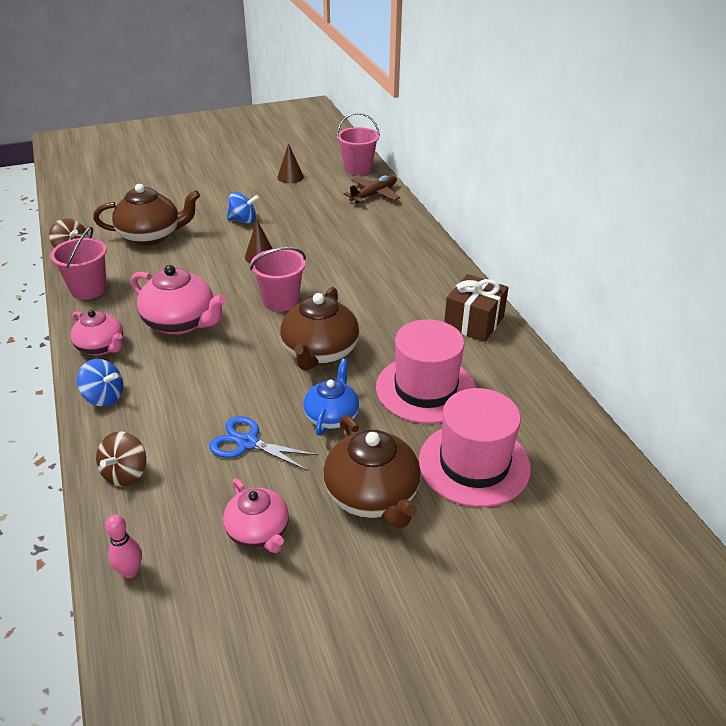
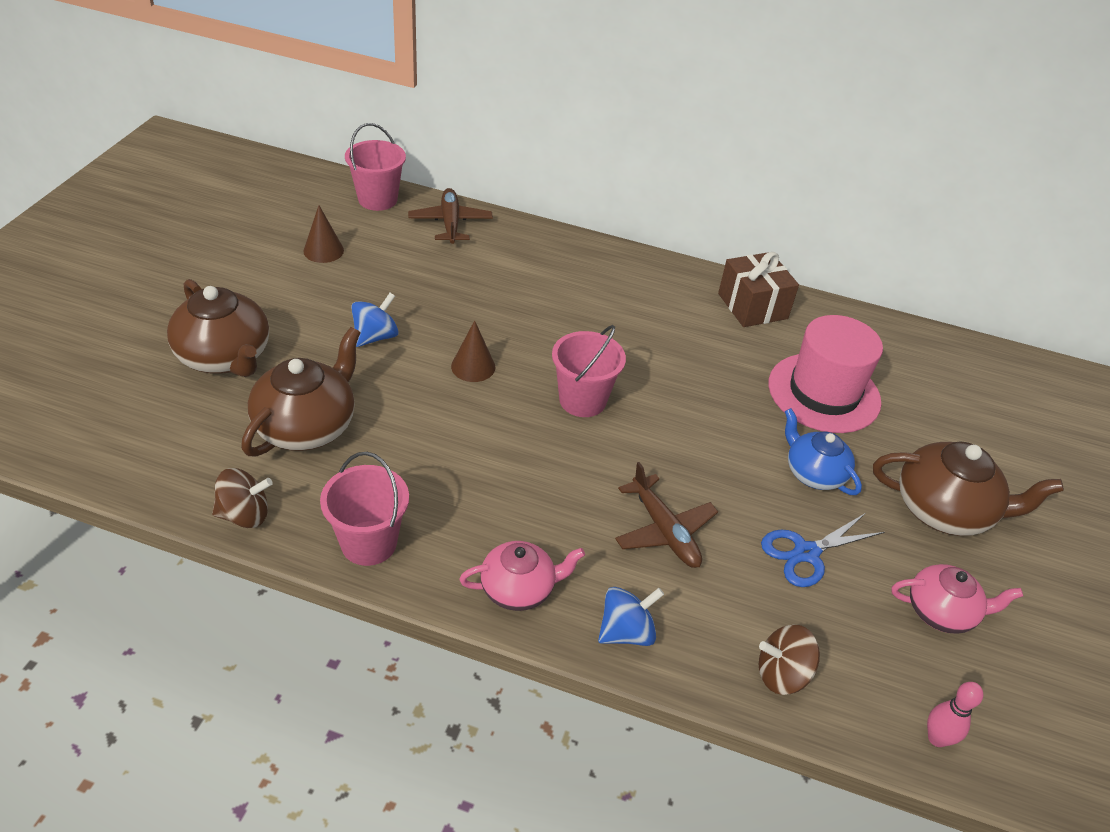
camera: 55 degrees left, 5 degrees up
(125, 473) = (782, 674): brown spinning top -> brown spinning top turned 120 degrees clockwise
(181, 323) = (540, 496): pink teapot -> none
(202, 377) = (664, 531): none -> brown plane
(319, 353) = (704, 425): brown teapot -> brown teapot (225, 357)
(474, 464) = (946, 427): pink hat -> none

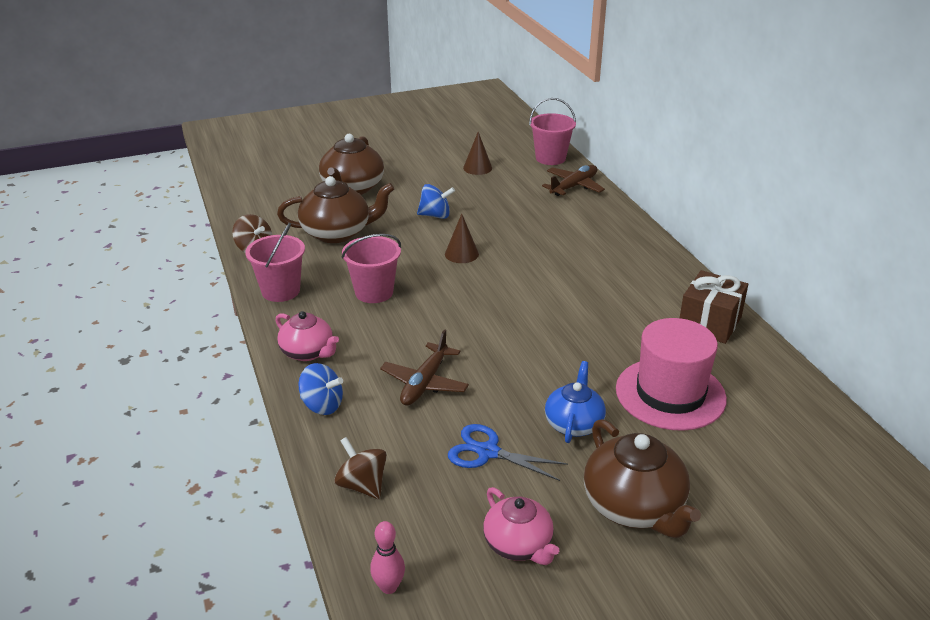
camera: 55 degrees right, 10 degrees down
(582, 400) = (494, 302): pink bucket -> pink bucket (374, 292)

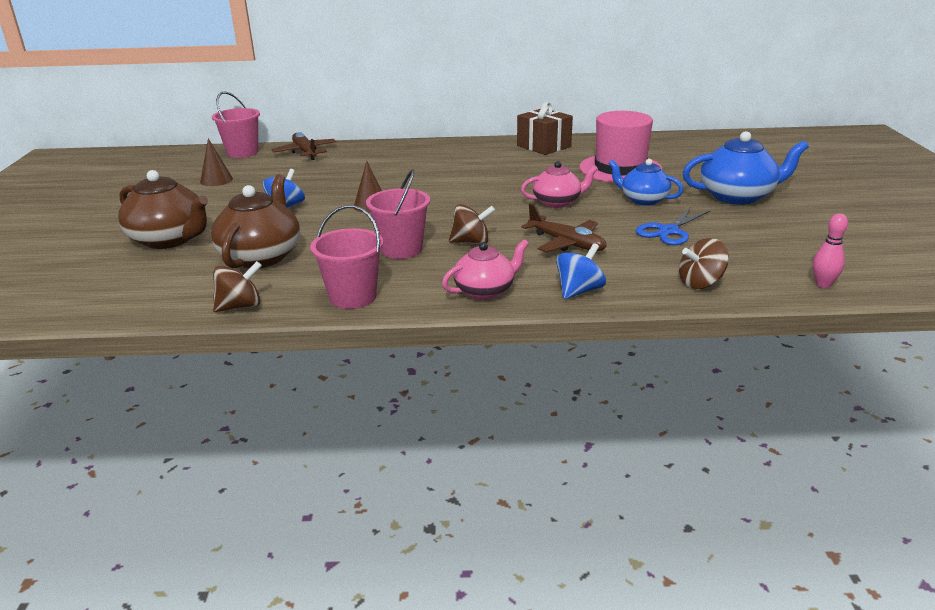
camera: 70 degrees left, 5 degrees down
(403, 326) = (471, 242): none -> brown spinning top
(518, 545) = (775, 235): pink teapot -> pink teapot (557, 202)
(634, 507) = (737, 196): brown teapot -> blue teapot

